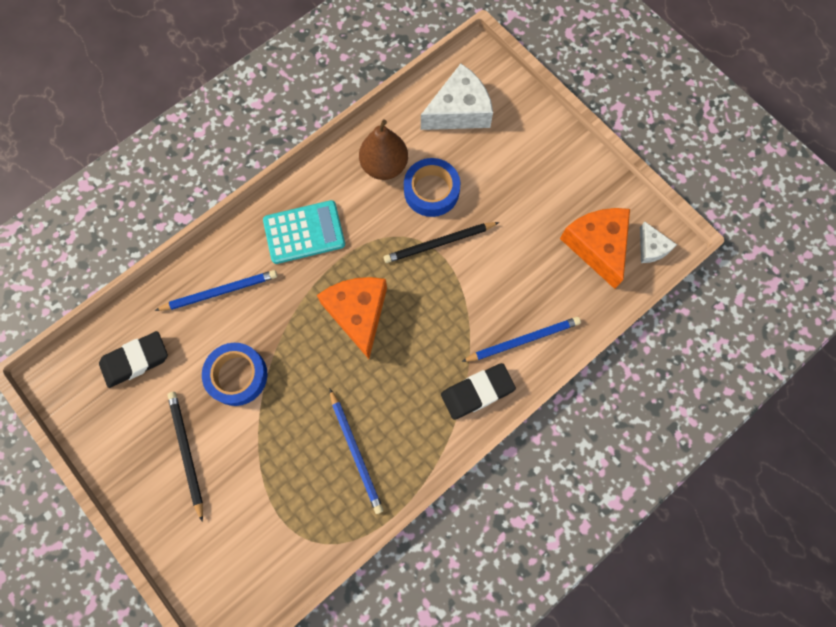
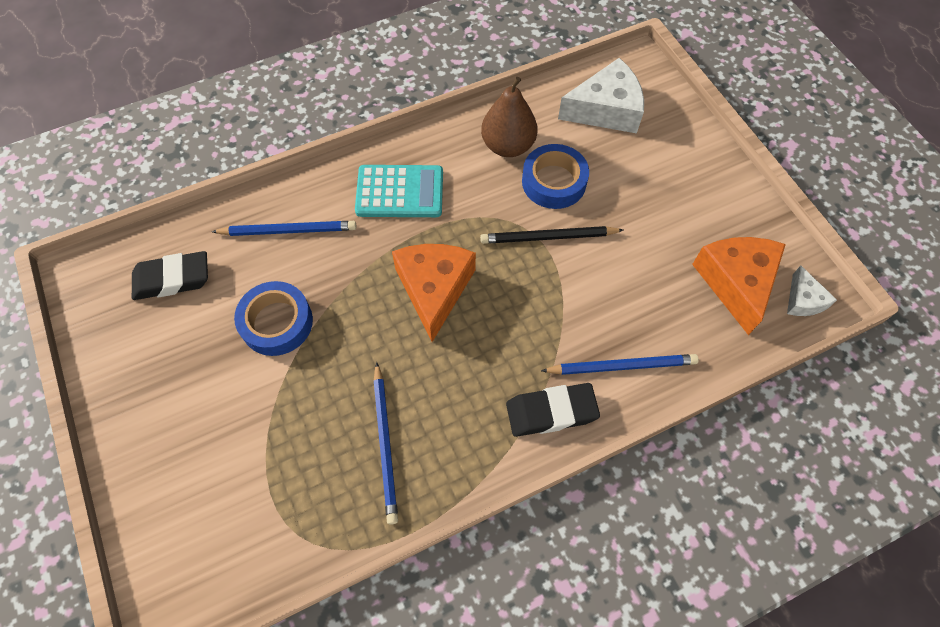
camera: 15 degrees right, 10 degrees down
(186, 452) = (191, 392): black pencil -> none

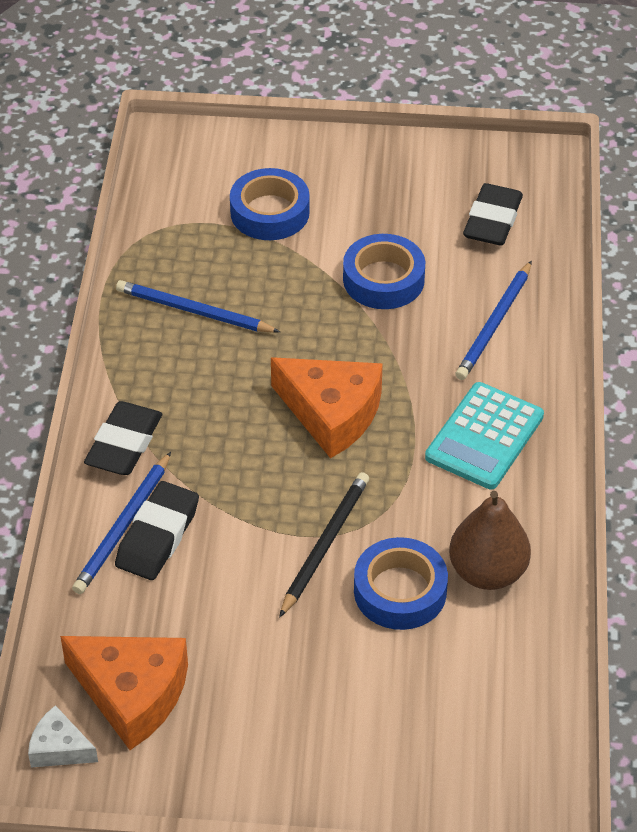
camera: 120 degrees right, 15 degrees down
(234, 451) = (270, 212): none -> blue tape
(606, 110) = (480, 712): white cheese -> none
(613, 339) = (157, 536): none -> black eraser

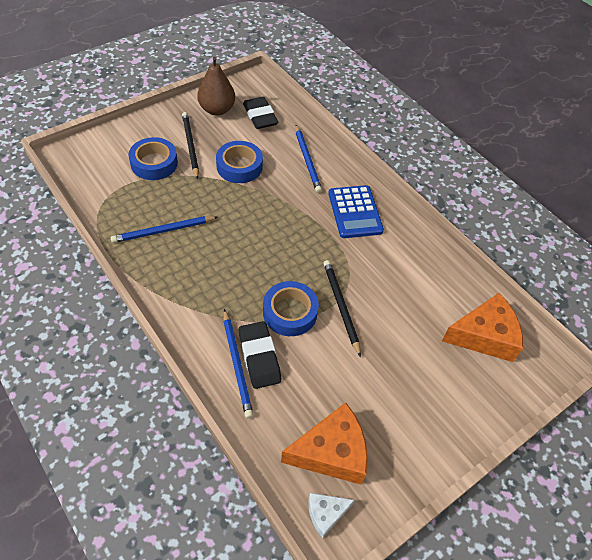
camera: 45 degrees left, 5 degrees up
(124, 444) = (194, 320): black eraser -> none
(331, 413) = (279, 241): orange cheese -> orange cheese (484, 336)
(344, 213) = (190, 146): none -> black pencil
(400, 591) = (395, 306): blue tape -> blue tape (290, 312)
(484, 437) = (355, 212): turquoise calculator -> blue calculator
(487, 572) = (419, 272): brown pear -> brown pear (217, 110)

